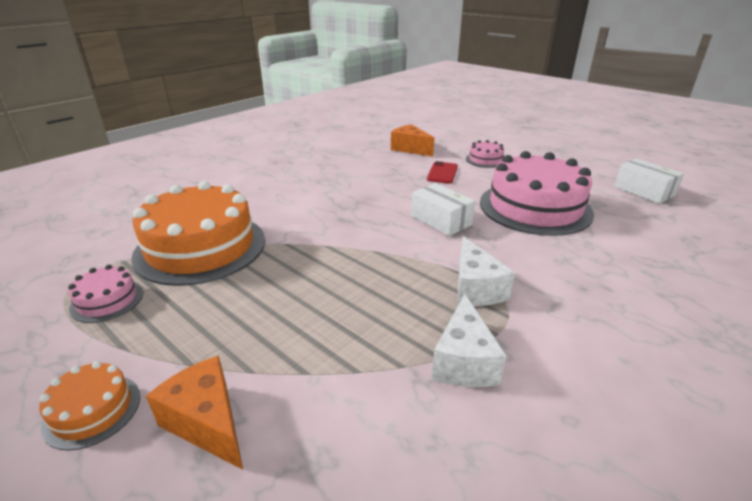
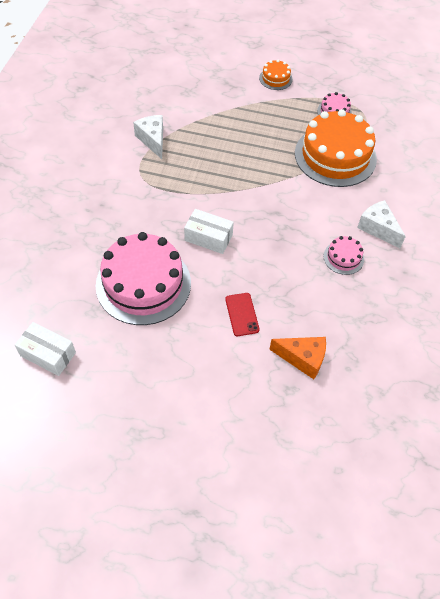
camera: 150 degrees right, 25 degrees up
(207, 422) = (233, 88): orange cheese -> none
(475, 288) = (162, 182): white cheese -> white cheese (378, 228)
(485, 160) = (212, 364): pink cake -> pink cake (343, 257)

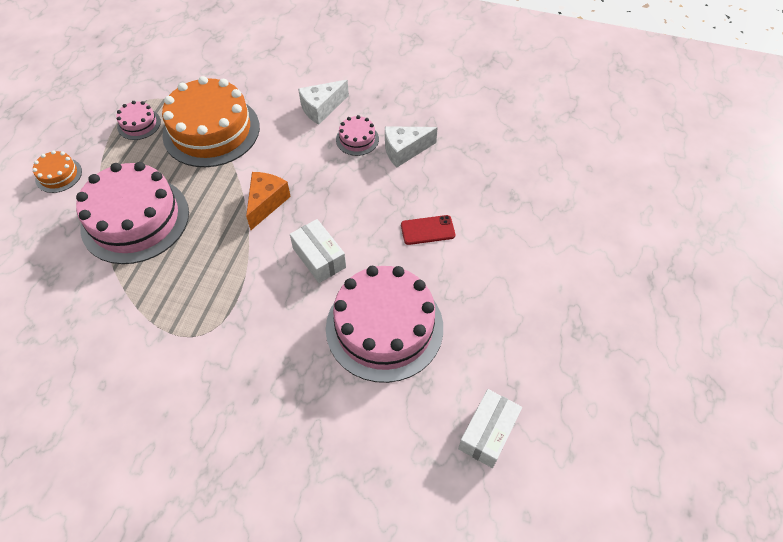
camera: 85 degrees left, 0 degrees up
(153, 140) = (137, 320): white cheese -> white cheese (404, 150)
(208, 238) = (319, 258): white box -> white box turned 60 degrees counterclockwise
(238, 125) = (135, 219): none -> pink cake
(302, 359) = (479, 183): orange cheese -> orange cheese (266, 203)

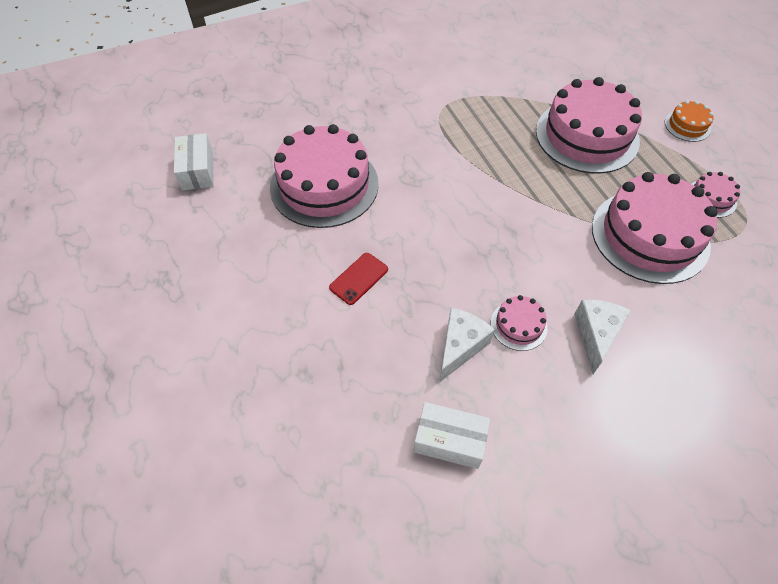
camera: 140 degrees right, 0 degrees up
(211, 131) = (650, 235): orange cake -> pink cake
(266, 203) = (516, 209): orange cheese -> none
(319, 258) = (423, 198): white box -> white box (449, 440)

